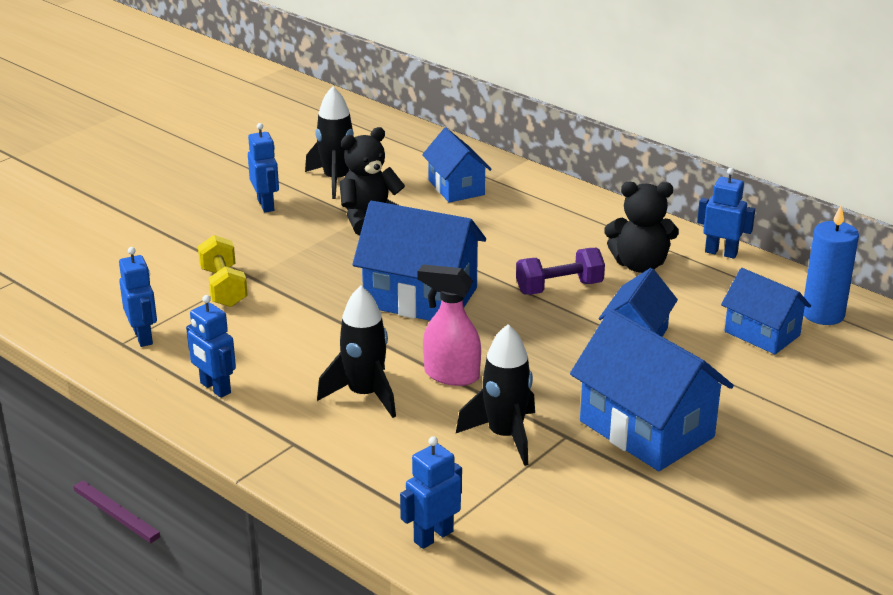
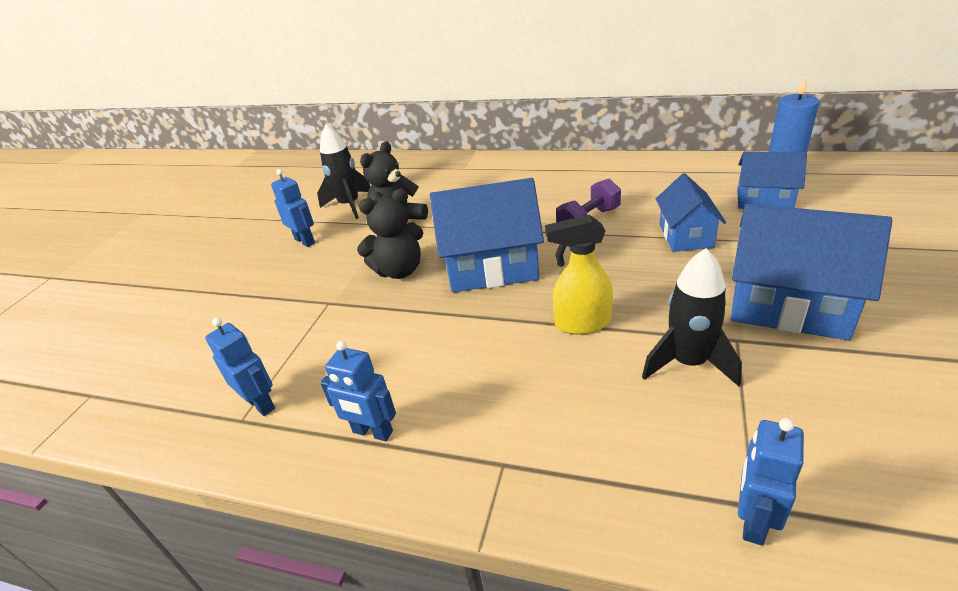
camera: 20 degrees left, 5 degrees up
(223, 287) = (313, 322): yellow dumbbell -> none
(364, 395) = (525, 375): black rocket -> none
(451, 375) = (581, 323): pink spray bottle -> yellow spray bottle
(456, 187) = (444, 181): blue house -> none
(639, 265) = (625, 186): black teddy bear -> black teddy bear (399, 270)
(721, 252) = (667, 161): blue robot -> none

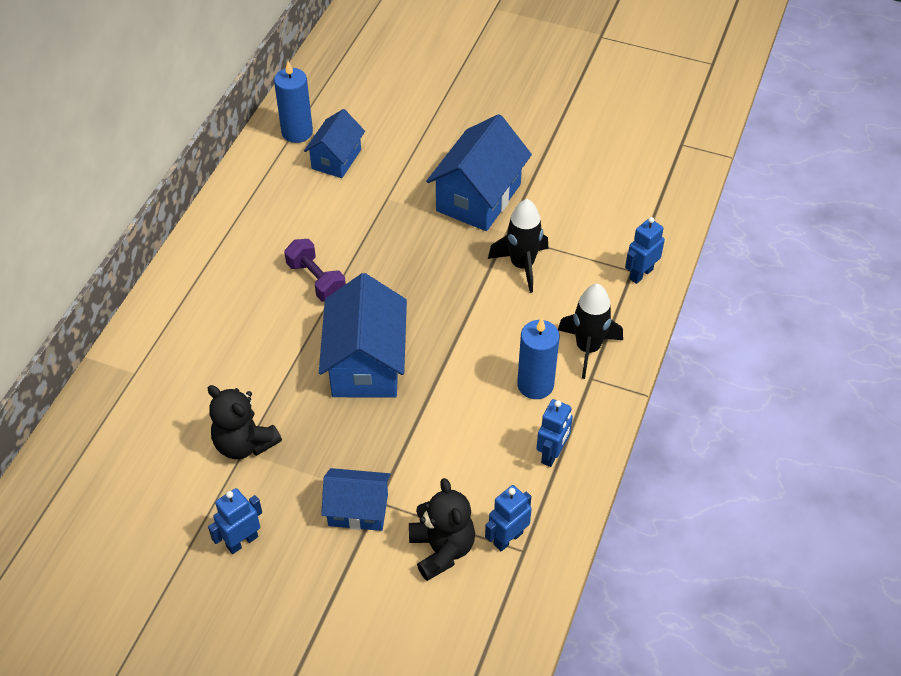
camera: 90 degrees left, 15 degrees up
(349, 205) = (171, 499): black rocket -> black rocket (588, 348)
(399, 270) = (344, 440): black teddy bear -> black teddy bear (442, 549)
(482, 402) = (535, 385): none -> blue candle
(581, 323) = (465, 314): yellow spray bottle -> none
(685, 236) = (370, 223): blue house -> blue house (358, 510)
(753, 520) = (640, 274): blue robot -> blue robot turned 105 degrees clockwise

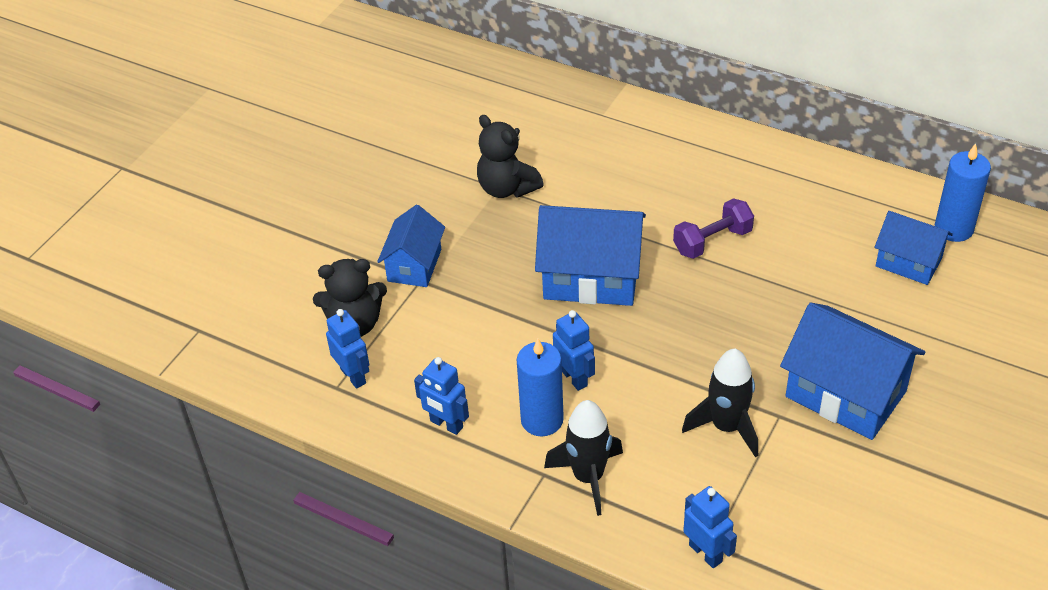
camera: 100 degrees right, 5 degrees down
(242, 541) = (401, 187): blue robot -> blue robot (574, 378)
(244, 443) = (507, 188): black teddy bear -> black teddy bear turned 90 degrees counterclockwise

